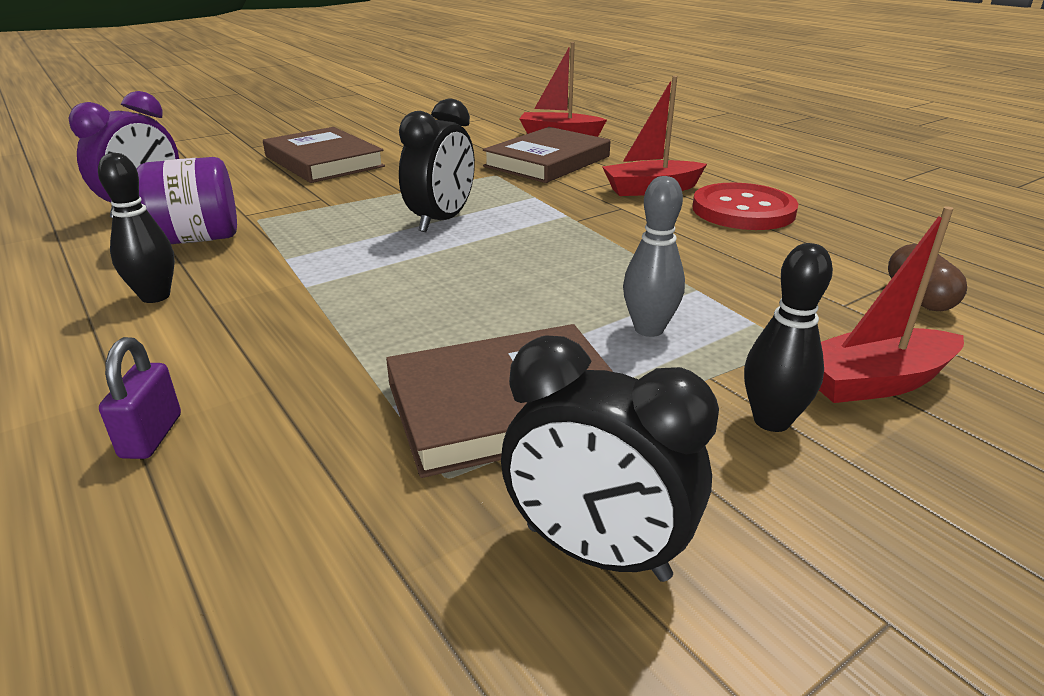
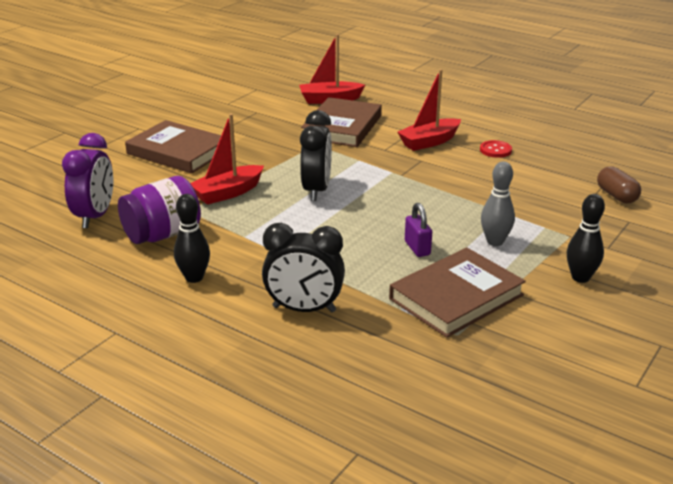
camera: 20 degrees left, 0 degrees up
(151, 436) = (296, 350): purple padlock -> purple padlock (417, 248)
(596, 552) = (543, 348): black clock -> black clock (304, 309)
(743, 210) = (495, 150): red button -> red button, size x0.48
(874, 382) = (615, 249): red boat -> red boat (227, 193)

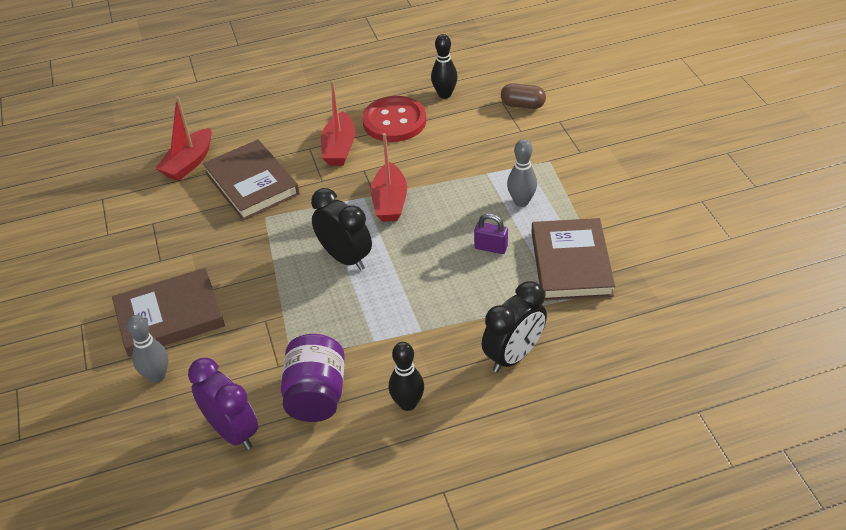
camera: 50 degrees left, 15 degrees up
(119, 170) = (157, 376): none -> grey bowling pin
(227, 193) = (288, 317): red boat -> red boat (390, 202)
(495, 150) = (394, 121): red button -> red button, size x2.07
(580, 277) = (603, 188): black bowling pin -> black bowling pin (444, 94)

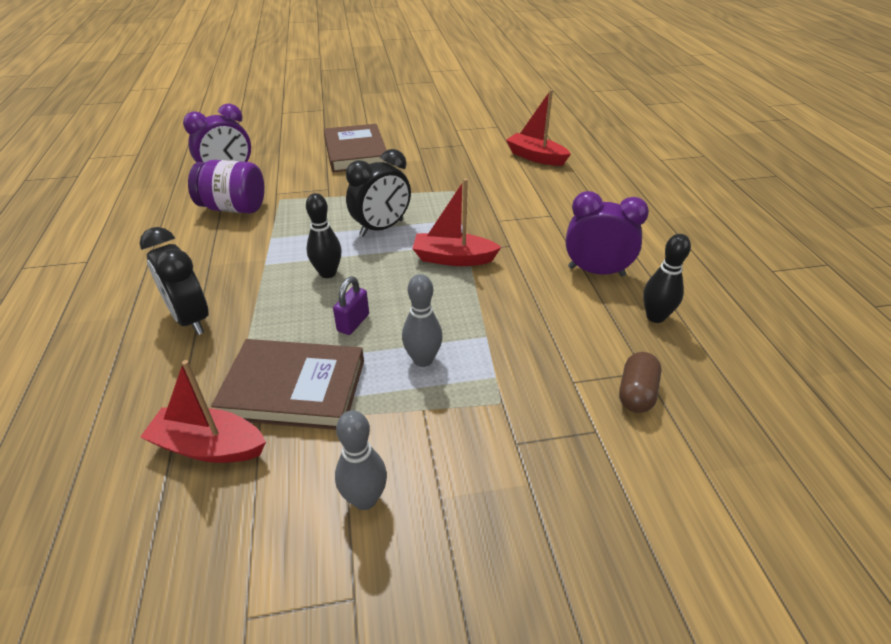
camera: 95 degrees right, 5 degrees down
(157, 376) = (300, 149): grey bowling pin -> grey bowling pin (365, 499)
(252, 183) = (501, 184): brown book -> none
(339, 148) = (548, 232): red boat -> red boat (209, 446)
(394, 121) = (596, 271): red button -> purple clock
(408, 403) = (188, 250): black bowling pin -> black bowling pin (328, 273)

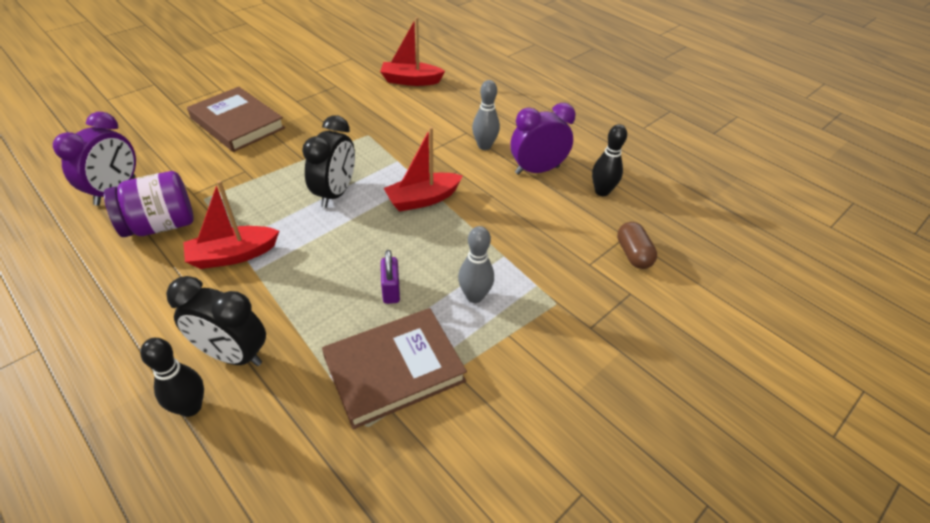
camera: 35 degrees left, 5 degrees up
(209, 446) = (369, 454): red boat -> red boat (233, 255)
(328, 273) = (325, 255): black bowling pin -> black bowling pin (191, 407)
(365, 499) = (528, 423): grey bowling pin -> grey bowling pin (484, 146)

